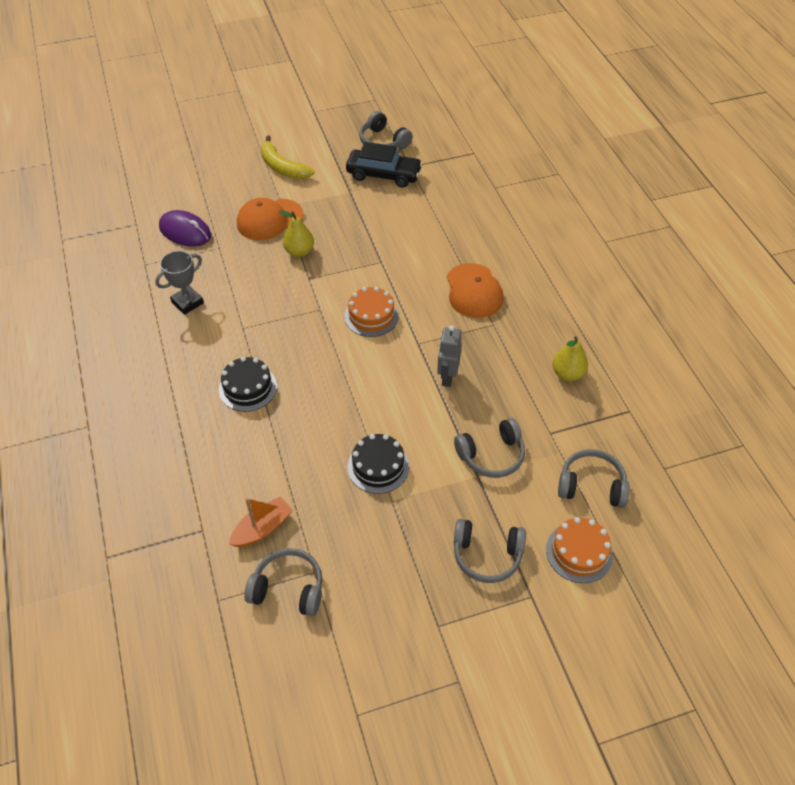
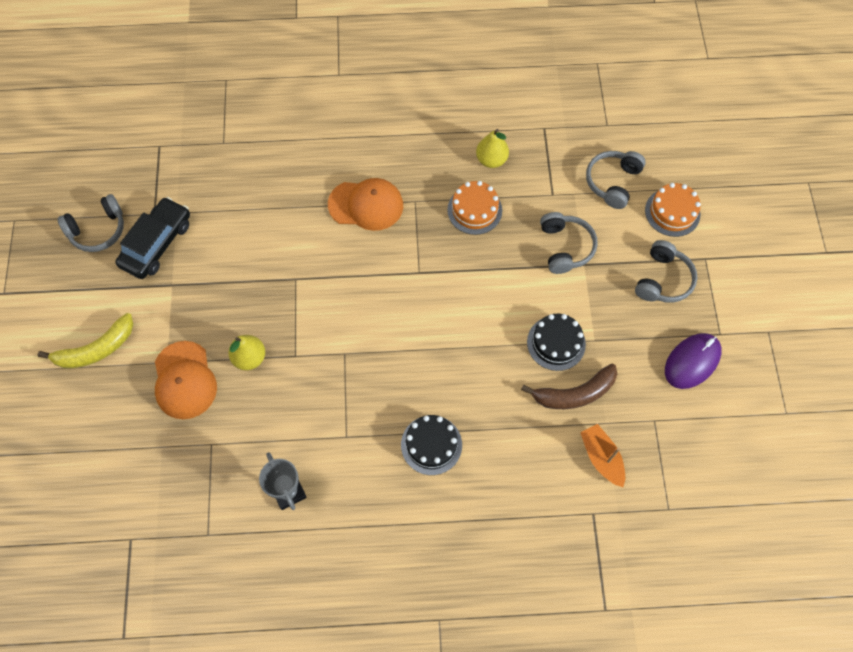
camera: 75 degrees left, 15 degrees up
(185, 232) = (168, 480): purple mouse -> purple mouse (692, 361)
(288, 588) = (667, 446): grey headphones -> none
(327, 493) = (575, 393): none -> brown banana
(371, 316) = (369, 306): orange cake -> orange cake (474, 210)
(447, 377) = (468, 258): grey robot -> none

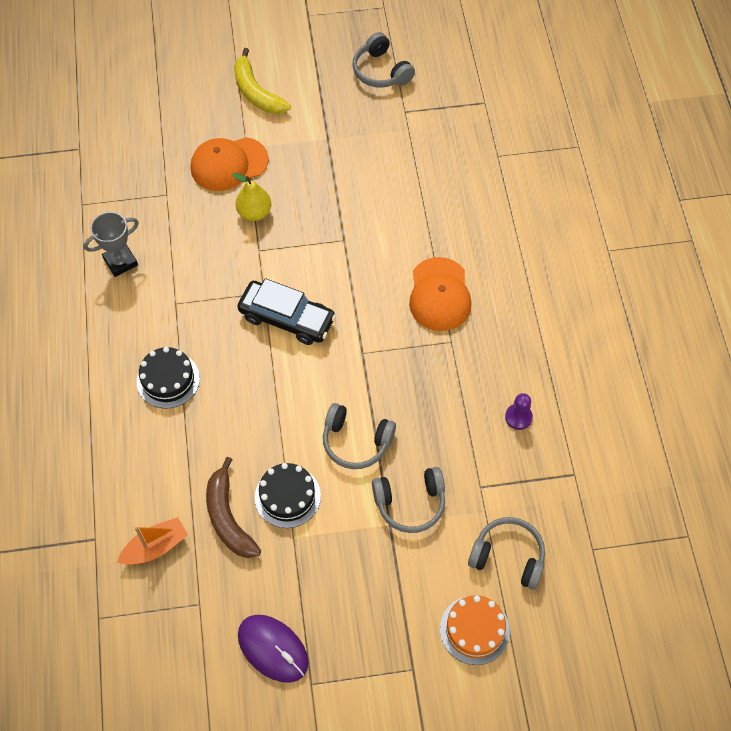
camera: 85 degrees right, 5 degrees down
(157, 243) = (371, 119): black car -> black car (287, 318)
(474, 210) = (447, 403): orange cake -> none
(491, 160) = (518, 417): yellow pear -> purple pawn
(663, 280) = (378, 616): grey headphones -> grey headphones (356, 442)

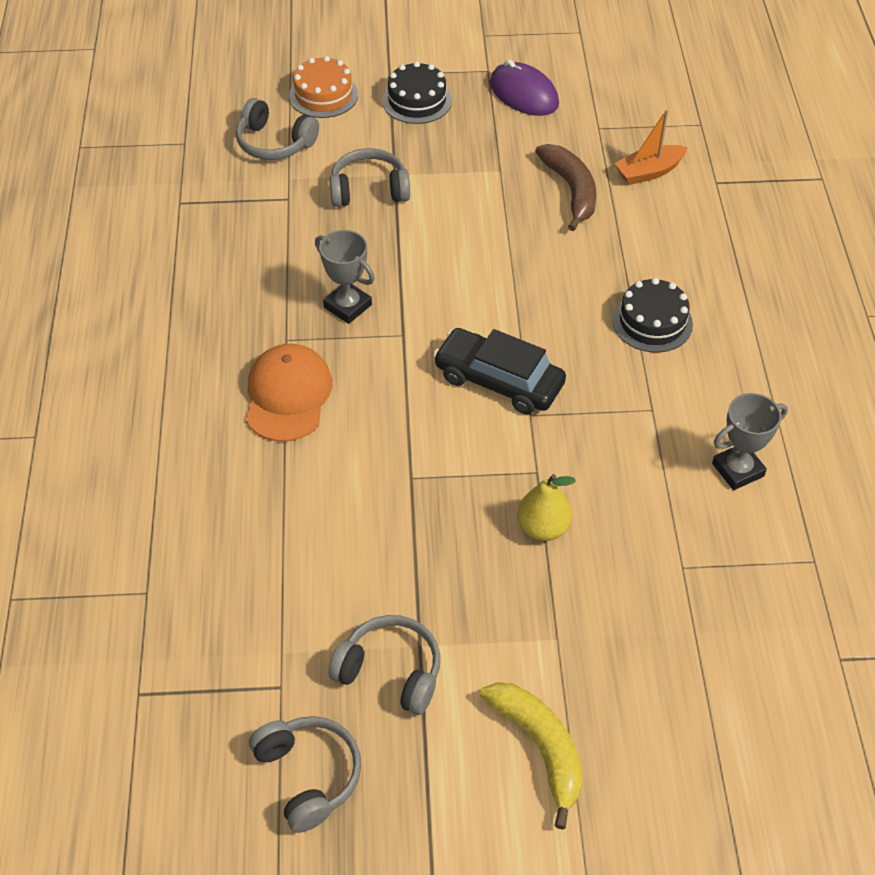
camera: 175 degrees left, 10 degrees down
(229, 164) = (585, 611): orange cap -> none
(287, 496) = (505, 203): black cake -> black cake (417, 101)
(356, 442) = (422, 246): grey headphones -> grey headphones (390, 671)
(409, 376) = (347, 306): none -> grey trophy
(518, 417) = (225, 257): purple pawn -> none

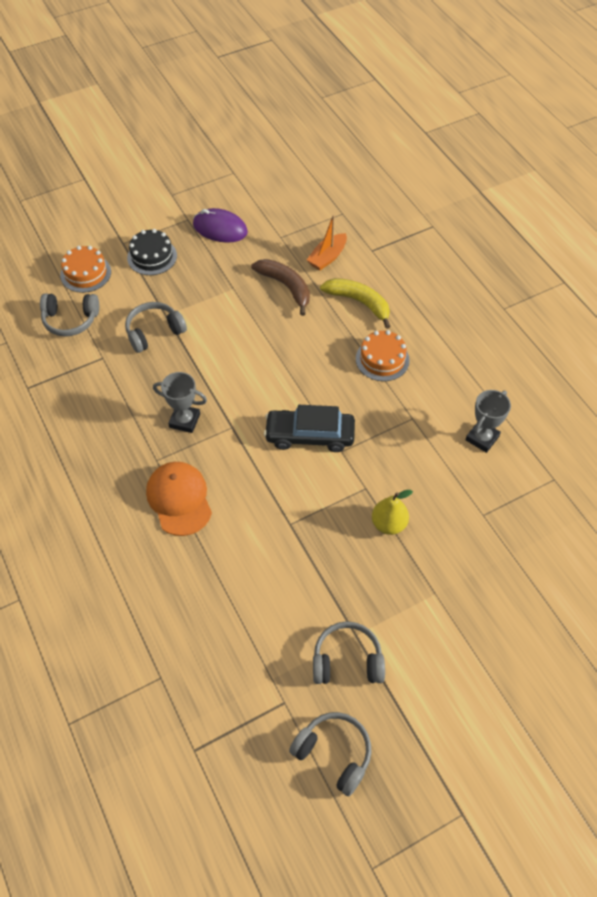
camera: 25 degrees left, 5 degrees up
(540, 747) = (462, 668): yellow banana -> yellow banana (359, 302)
(652, 322) = (382, 359): black cake -> orange cake

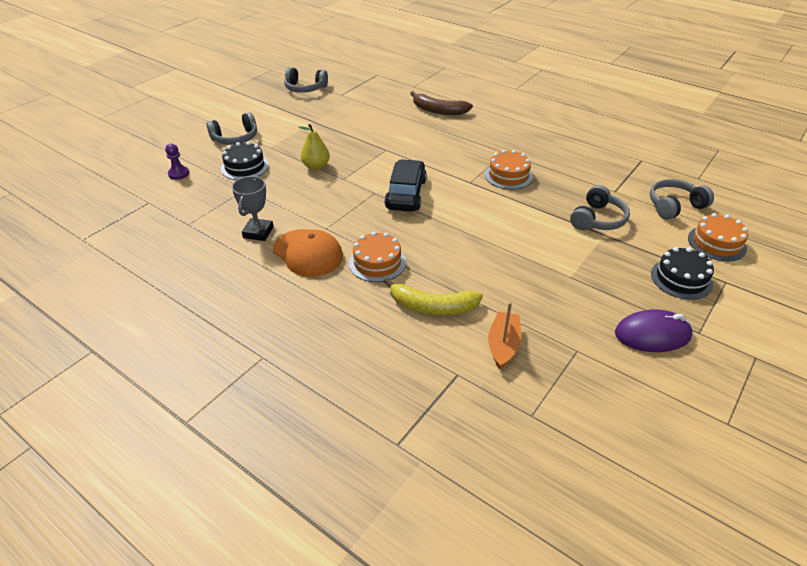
camera: 155 degrees right, 15 degrees down
(179, 499) = (469, 141): orange cap -> orange cap (308, 253)
(185, 420) = (508, 175): grey trophy -> orange cake
(286, 286) = (521, 296): brown banana -> brown banana (439, 111)
(309, 435) = (406, 194): black car -> black car turned 60 degrees counterclockwise
(347, 660) = (314, 113): grey headphones -> grey headphones (235, 138)
(476, 560) = (245, 167): none -> black cake
(562, 579) = (178, 174): none -> purple pawn

